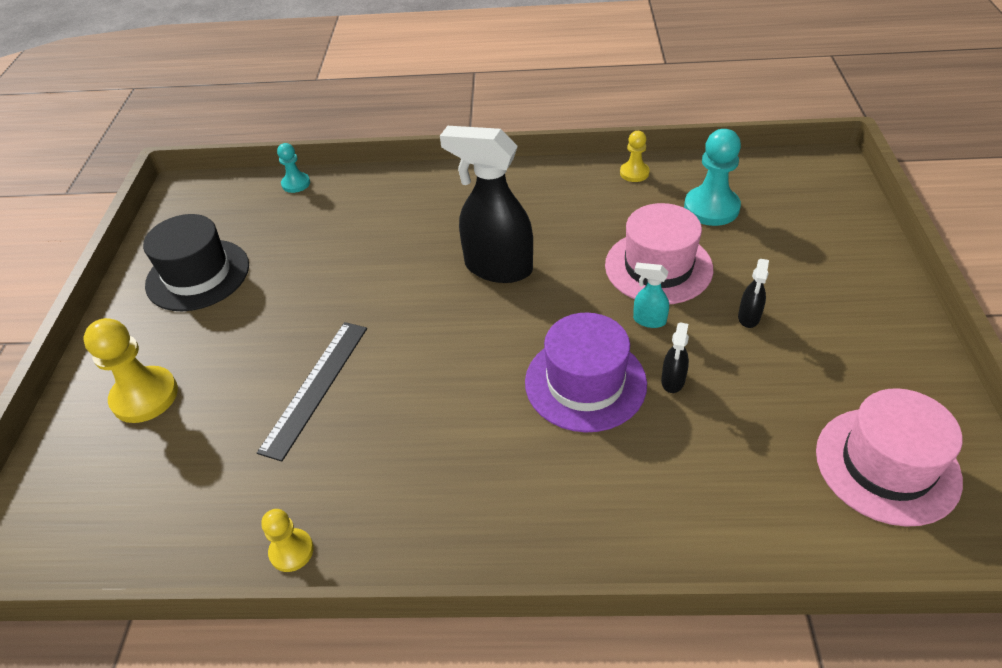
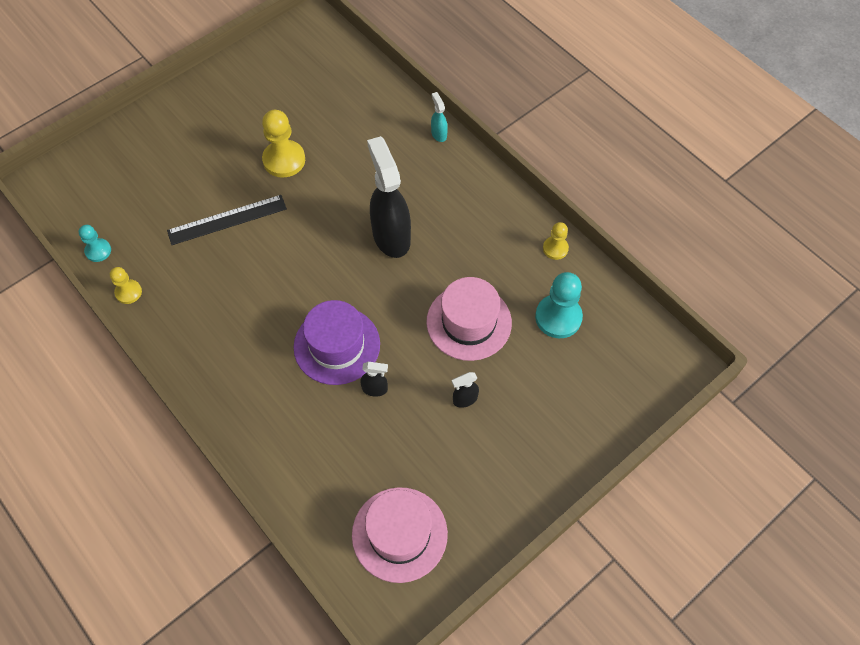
camera: 45 degrees right, 15 degrees up
(145, 396) = (159, 150): yellow pawn -> yellow pawn (284, 160)
(198, 275) = (255, 94): black hat -> none
(296, 184) = (369, 72): turquoise pawn -> turquoise pawn (98, 251)
(649, 320) = (415, 346): turquoise spray bottle -> turquoise spray bottle (438, 134)
(673, 381) = (375, 389): black spray bottle -> black spray bottle turned 150 degrees counterclockwise

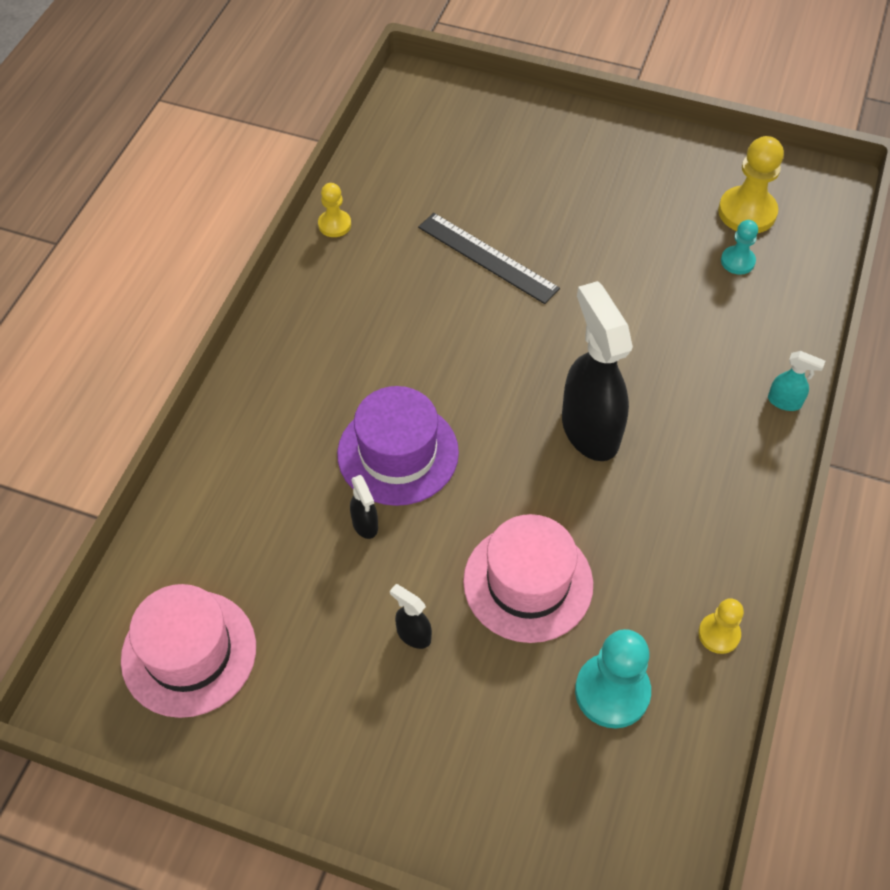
camera: 60 degrees right, 5 degrees down
(98, 251) = (366, 172): turquoise pawn -> turquoise pawn (737, 261)
(284, 160) = (609, 265): yellow pawn -> yellow pawn (747, 212)
(391, 236) = (589, 429): black spray bottle -> black spray bottle turned 60 degrees counterclockwise
(438, 134) = (784, 402): turquoise spray bottle -> turquoise spray bottle turned 75 degrees clockwise

